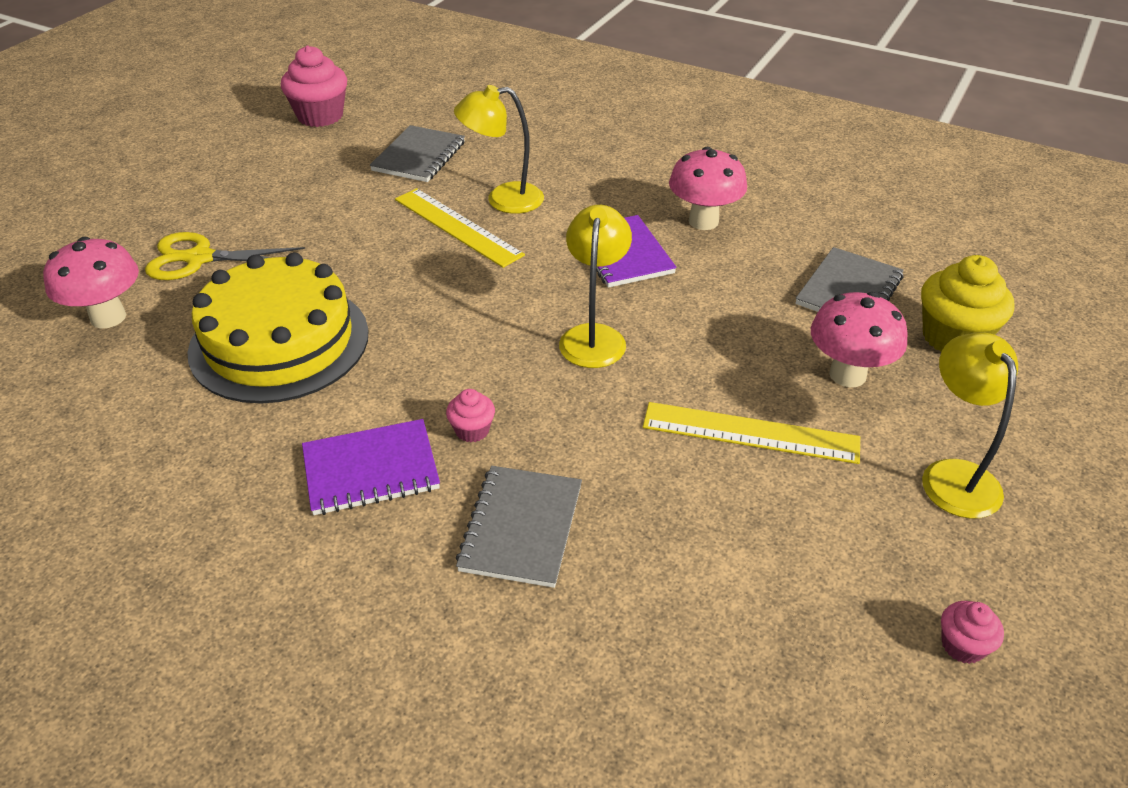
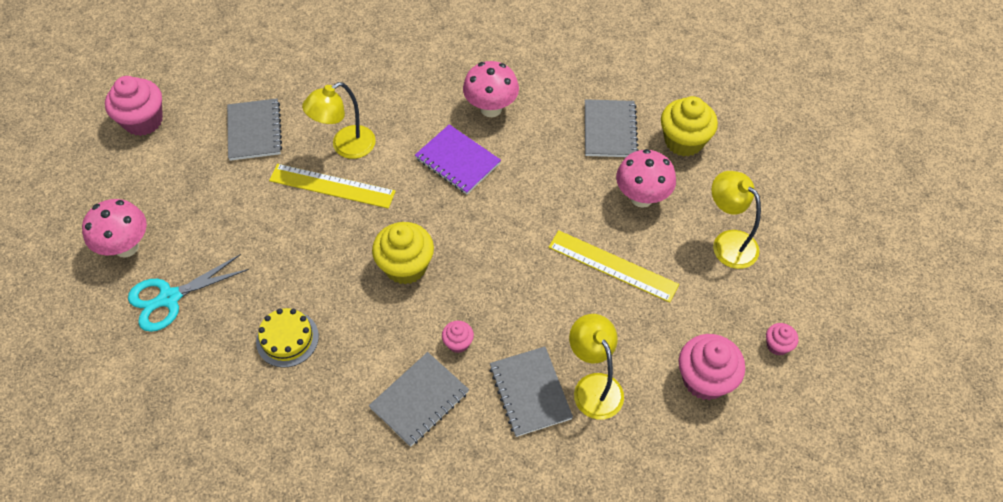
camera: 30 degrees left, 15 degrees up
(108, 317) = (149, 378): pink mushroom -> pink mushroom (126, 247)
(199, 258) = (170, 298): yellow scissors -> turquoise scissors
(279, 342) = (287, 339): yellow cake -> yellow cake, size x0.49
(371, 470) = (419, 400): purple notebook -> grey notebook
(475, 328) = (406, 266): none -> yellow cupcake
(594, 336) = (483, 238): yellow lamp -> yellow lamp (593, 386)
(750, 433) = (612, 266): yellow ruler -> yellow ruler turned 45 degrees clockwise
(803, 635) = (705, 379): none -> pink cupcake

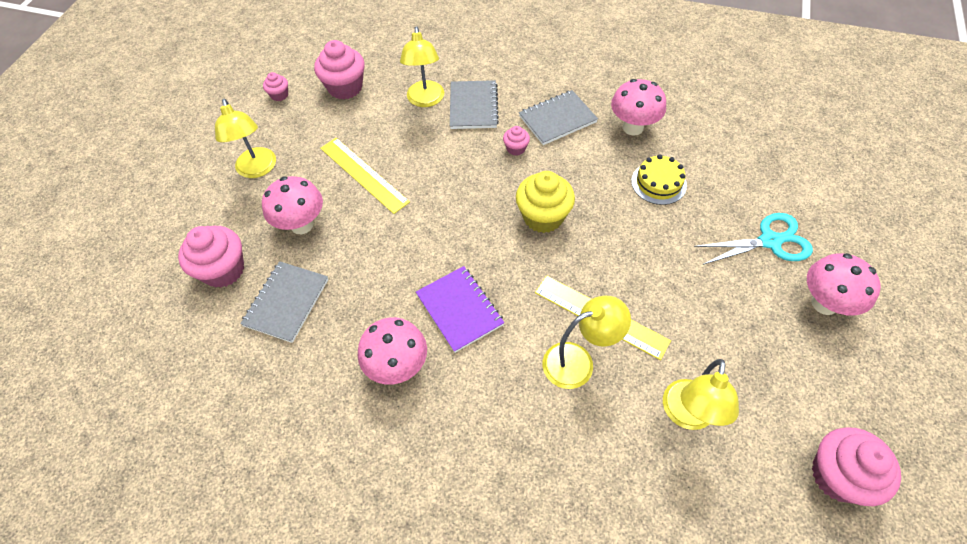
camera: 160 degrees left, 0 degrees up
(254, 131) = (687, 415): grey notebook -> yellow lamp
(324, 412) = (633, 127): none -> pink mushroom
(684, 141) = (223, 270): yellow cupcake -> pink cupcake

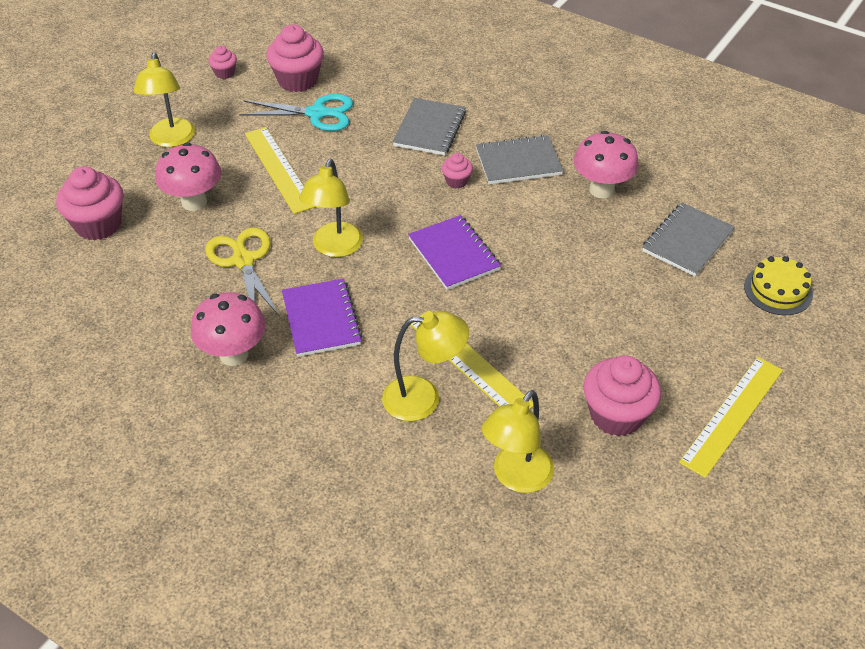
camera: 15 degrees right, 10 degrees down
(286, 302) = (148, 269): grey notebook -> grey notebook (687, 241)
(368, 271) = (243, 261): none -> yellow scissors
(425, 100) = (379, 111): yellow lamp -> yellow lamp (334, 248)
(543, 217) = (454, 254): yellow cupcake -> purple notebook
(658, 183) = (602, 252): yellow cake -> yellow cake (778, 290)
(770, 241) = (701, 339): turquoise scissors -> turquoise scissors (317, 113)
(824, 303) = (732, 415): pink mushroom -> yellow ruler
(838, 475) = (654, 576): pink cupcake -> pink cupcake (616, 415)

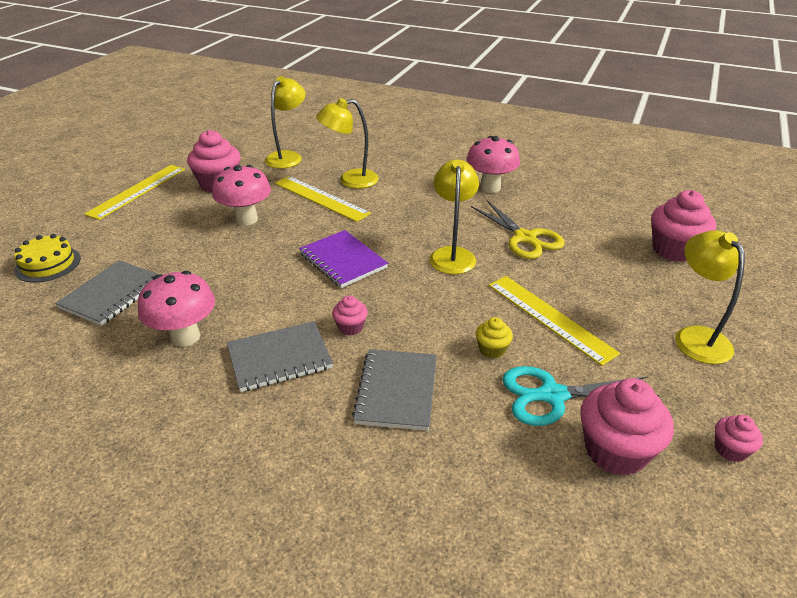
camera: 170 degrees right, 10 degrees down
(194, 202) = (608, 277): pink mushroom -> pink mushroom (246, 219)
(321, 319) = (438, 210): purple notebook -> none
(344, 149) = (492, 350): none -> yellow cupcake

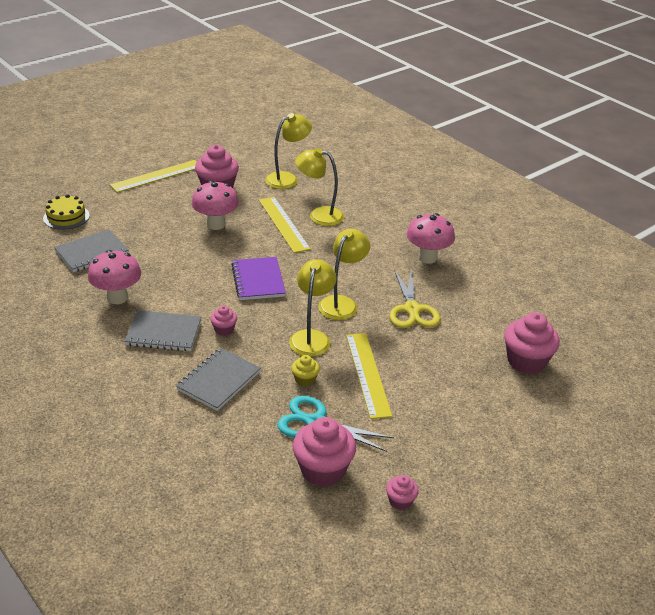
camera: 25 degrees right, 0 degrees up
(695, 337) = (463, 428): yellow lamp -> yellow lamp (311, 337)

